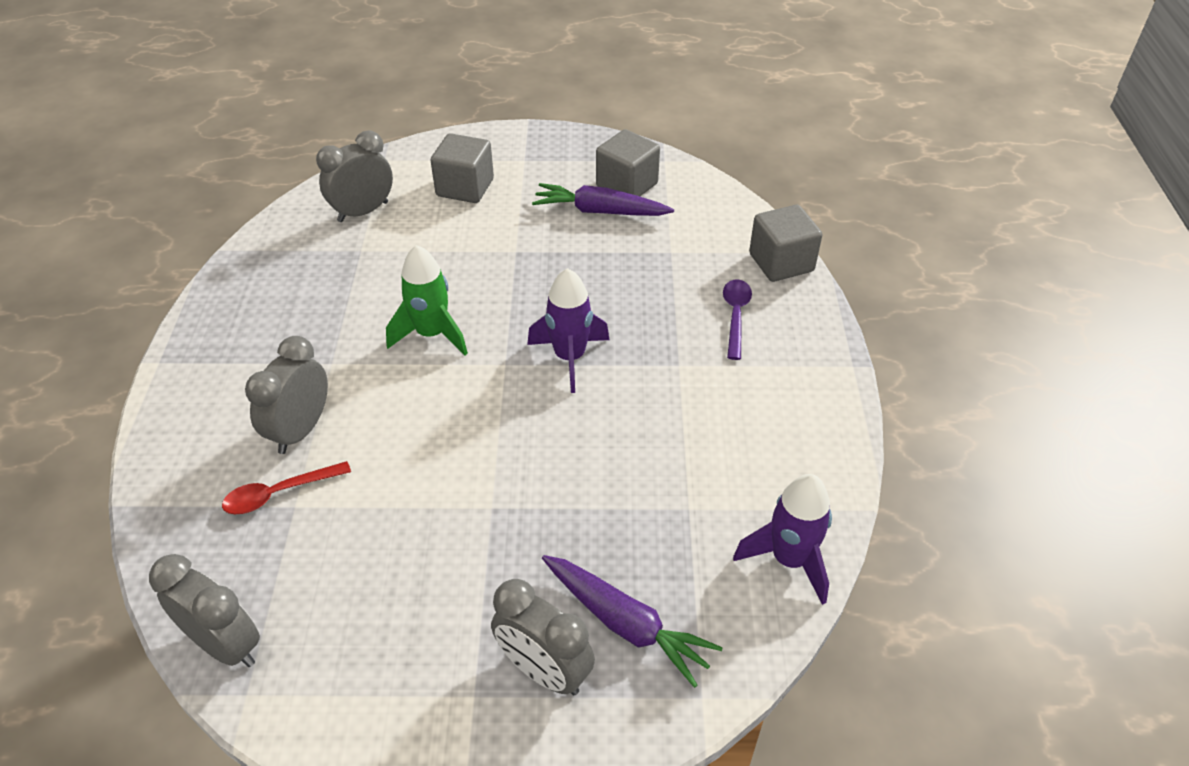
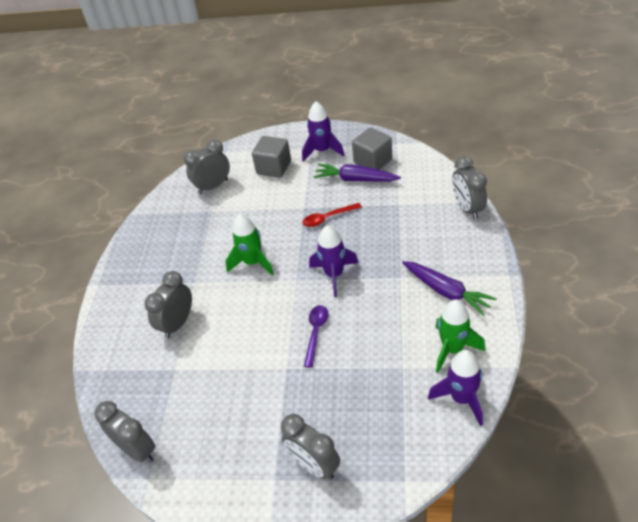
camera: 10 degrees right, 0 degrees up
(278, 493) = (165, 362): red spoon -> red spoon (327, 218)
(544, 166) = (322, 151): none -> purple rocket
(626, 624) = (362, 437): purple carrot -> purple carrot (446, 292)
(735, 315) = (437, 244): purple spoon -> purple spoon (316, 332)
(770, 480) = (452, 349): none -> green rocket
(781, 262) = (467, 208): grey cube -> grey clock

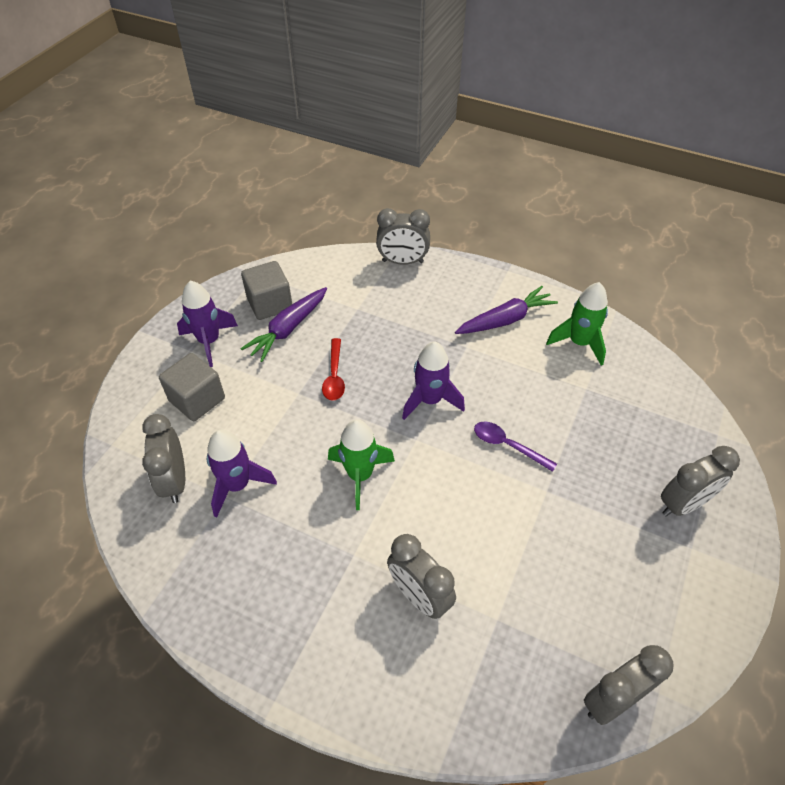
camera: 75 degrees left, 5 degrees up
(461, 398) = (638, 359): purple rocket -> purple rocket (237, 485)

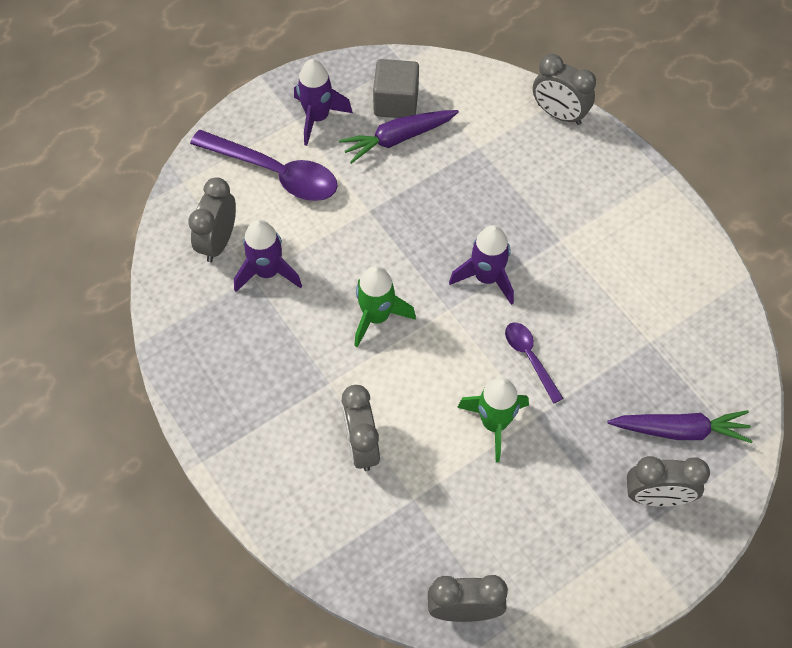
camera: 30 degrees right, 10 degrees up
(197, 400) = (276, 173): grey cube -> purple spoon
(334, 376) = (412, 209): red spoon -> none
(505, 320) = (621, 230): purple carrot -> purple carrot (680, 430)
(579, 343) = (680, 292): green rocket -> green rocket (494, 423)

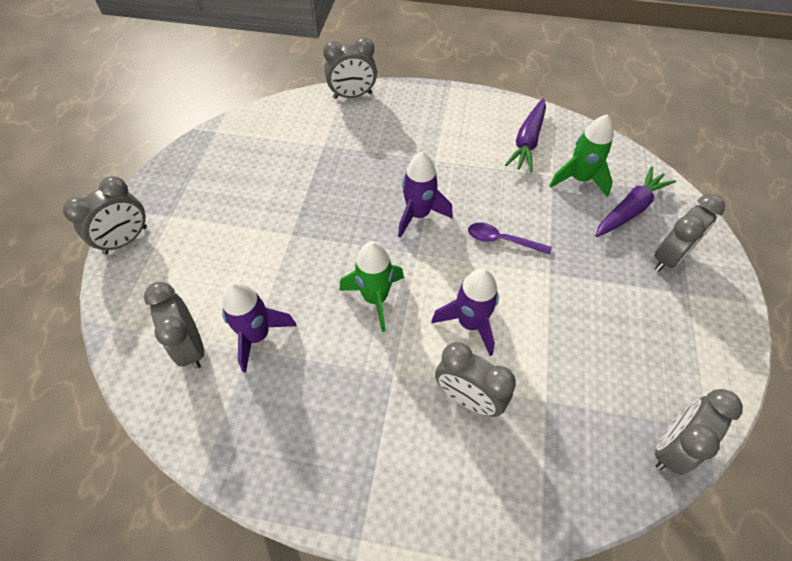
camera: 45 degrees left, 5 degrees down
(248, 116) = (126, 240): none -> grey clock
(276, 173) = (191, 262): purple spoon -> none
(317, 118) = (186, 203): purple rocket -> purple rocket (470, 323)
(396, 102) = (237, 156): grey cube -> none
(398, 138) = (262, 176): purple carrot -> purple carrot (527, 141)
(494, 423) = (532, 299): green rocket -> green rocket (579, 179)

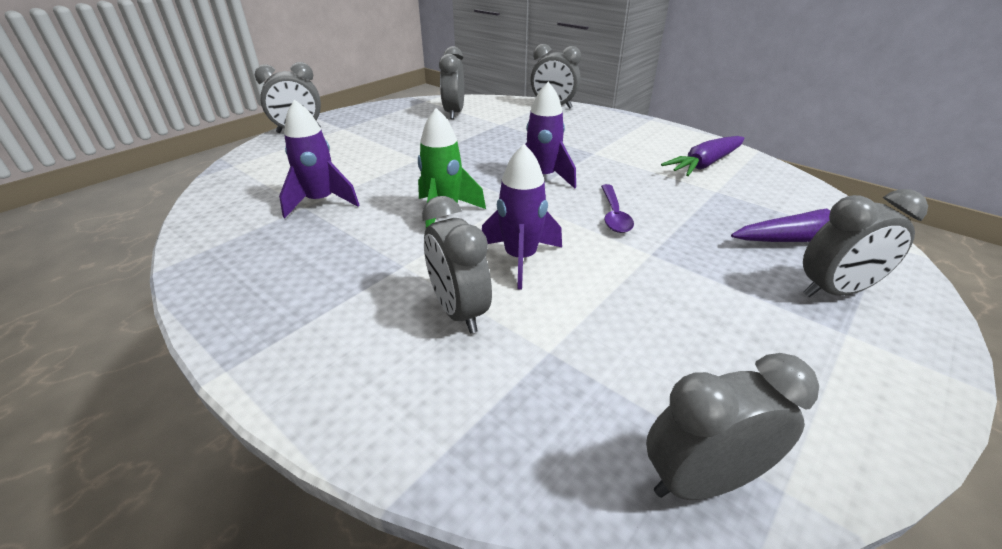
camera: 30 degrees right, 20 degrees down
(191, 346) = (267, 191): grey clock -> grey clock (454, 113)
(501, 240) = (614, 215): purple spoon -> purple spoon turned 135 degrees counterclockwise
(579, 179) = (748, 201): green rocket -> none

